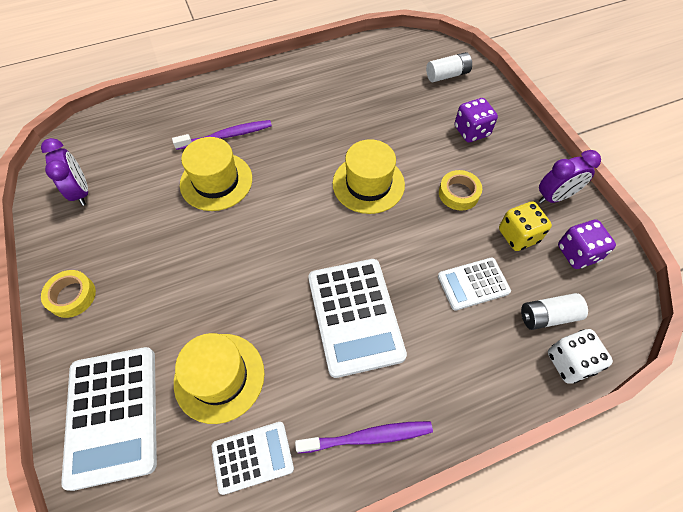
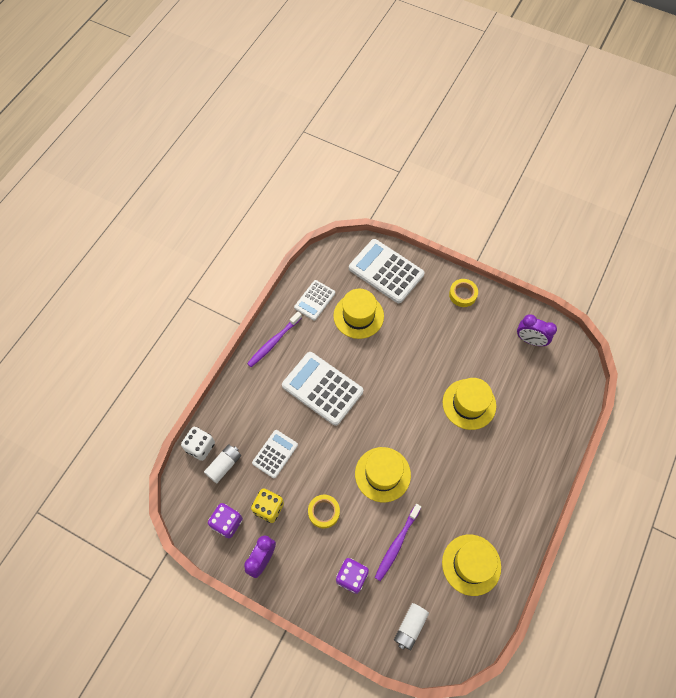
camera: 140 degrees right, 5 degrees up
(226, 136) = (499, 438): purple toothbrush -> purple toothbrush (397, 544)
(357, 77) = (471, 564): none -> yellow hat

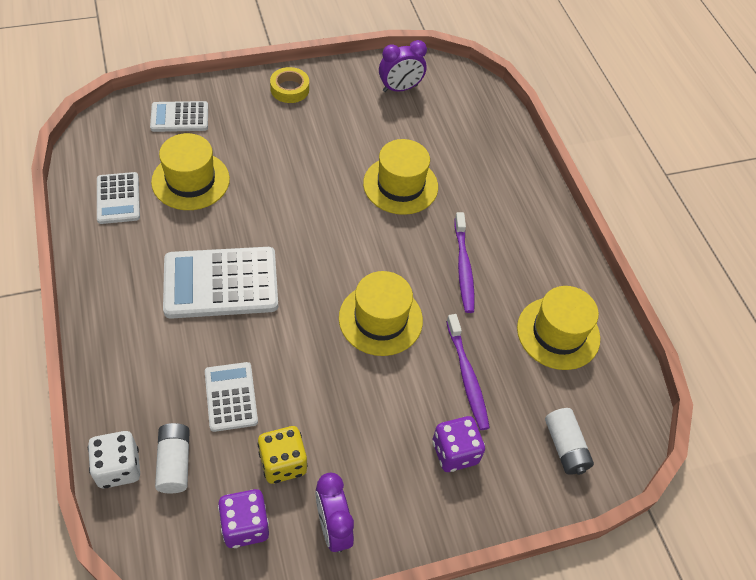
camera: 50 degrees left, 10 degrees down
(274, 342) = (106, 276): purple toothbrush -> purple toothbrush (463, 267)
(324, 512) = (354, 411): yellow tape -> none
(386, 271) = (179, 117): white calculator -> white calculator, size x0.58

